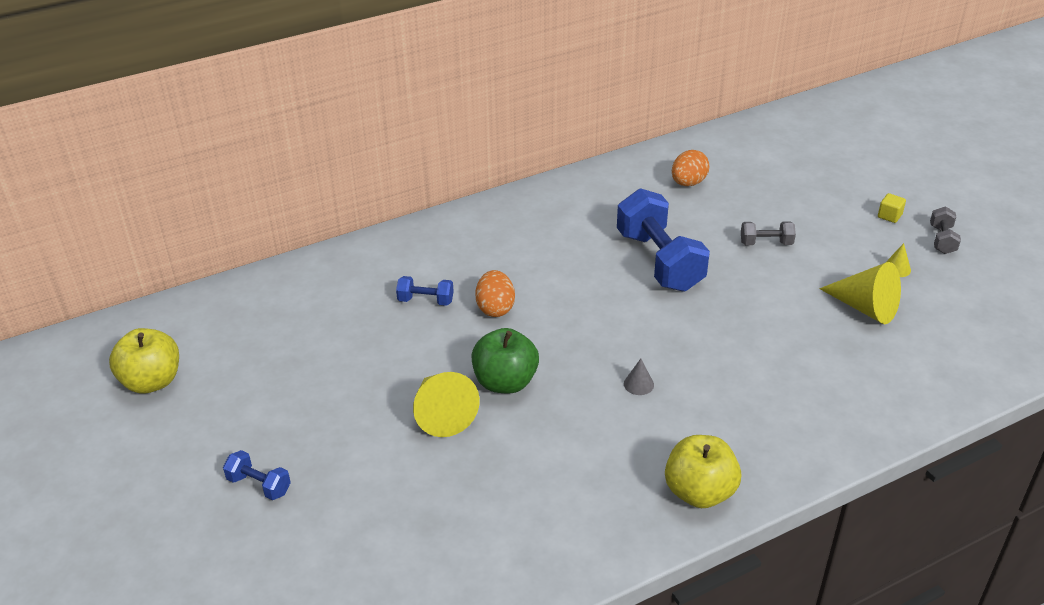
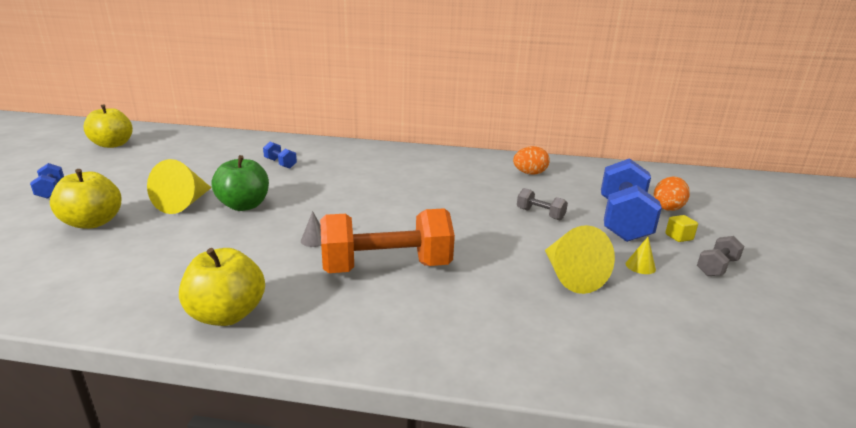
camera: 35 degrees right, 15 degrees down
(406, 490) = (93, 223): none -> yellow apple
(495, 308) = (307, 178): orange egg -> orange egg (667, 207)
(659, 261) = (444, 195): blue dumbbell -> blue dumbbell (622, 220)
(737, 378) = (386, 267): none -> orange dumbbell

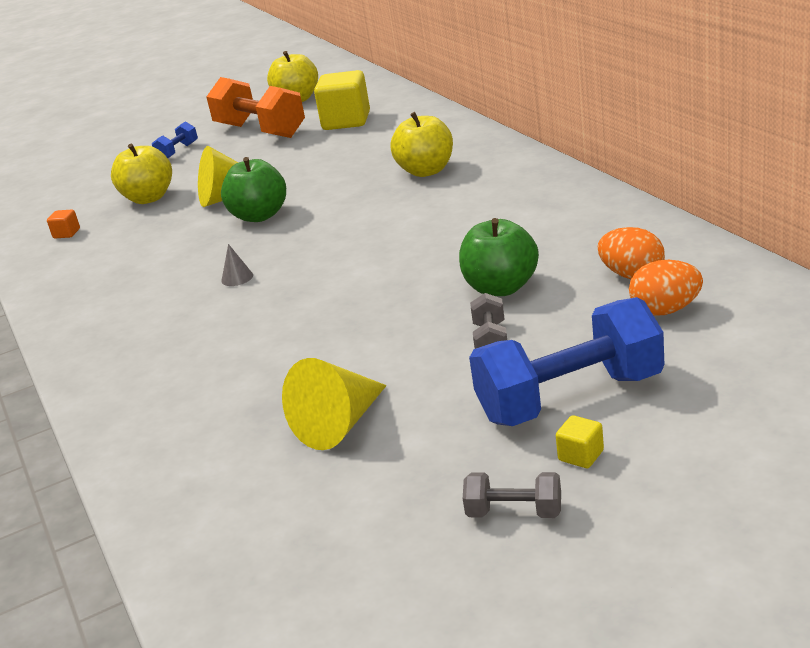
camera: 60 degrees right, 5 degrees up
(39, 270) = (66, 233): none -> orange cube
(192, 149) = (346, 121): none -> yellow cube
(227, 315) = (81, 320): yellow apple -> yellow apple (426, 171)
(280, 163) = (383, 166): blue dumbbell -> none
(386, 267) = (228, 332): orange dumbbell -> orange dumbbell (260, 131)
(489, 194) = (501, 288): none -> green apple
(640, 266) = (432, 457): yellow cone -> none
(667, 207) = (695, 413): orange egg -> orange egg (665, 310)

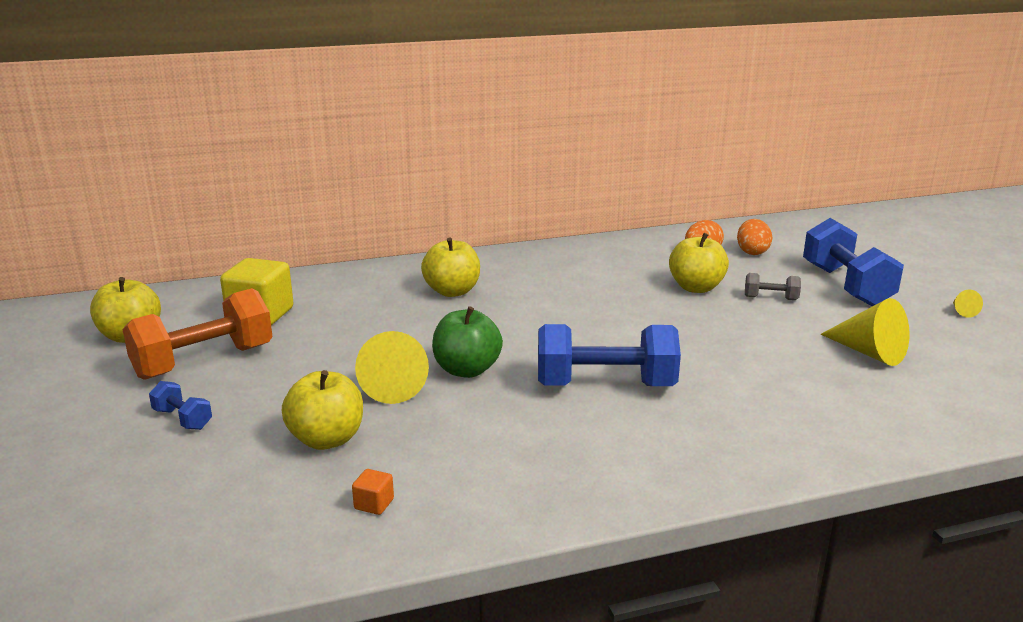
camera: 85 degrees left, 5 degrees down
(237, 278) = (605, 385): grey cone -> blue dumbbell
(501, 288) = (696, 288): green apple -> yellow apple
(514, 512) = (962, 311): grey dumbbell -> yellow cone
(581, 456) = (906, 290): yellow cube -> none

